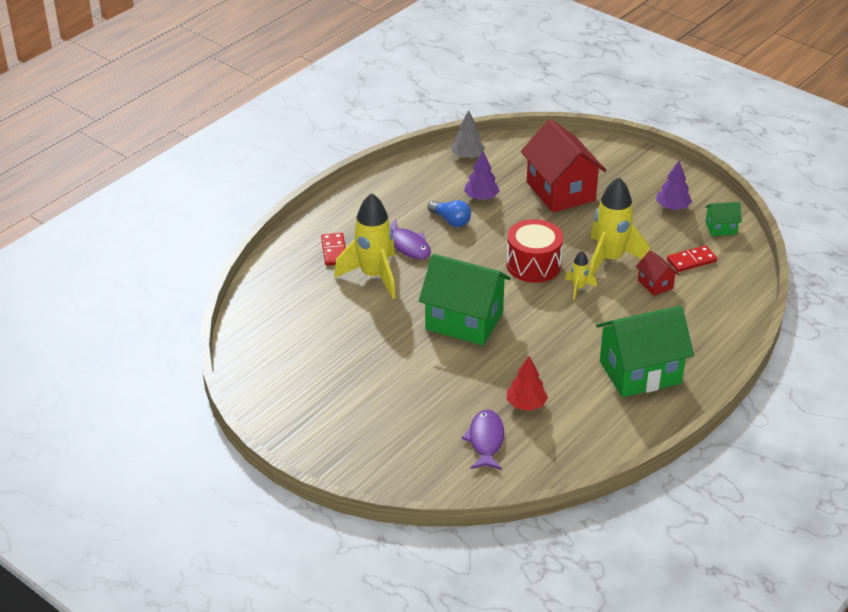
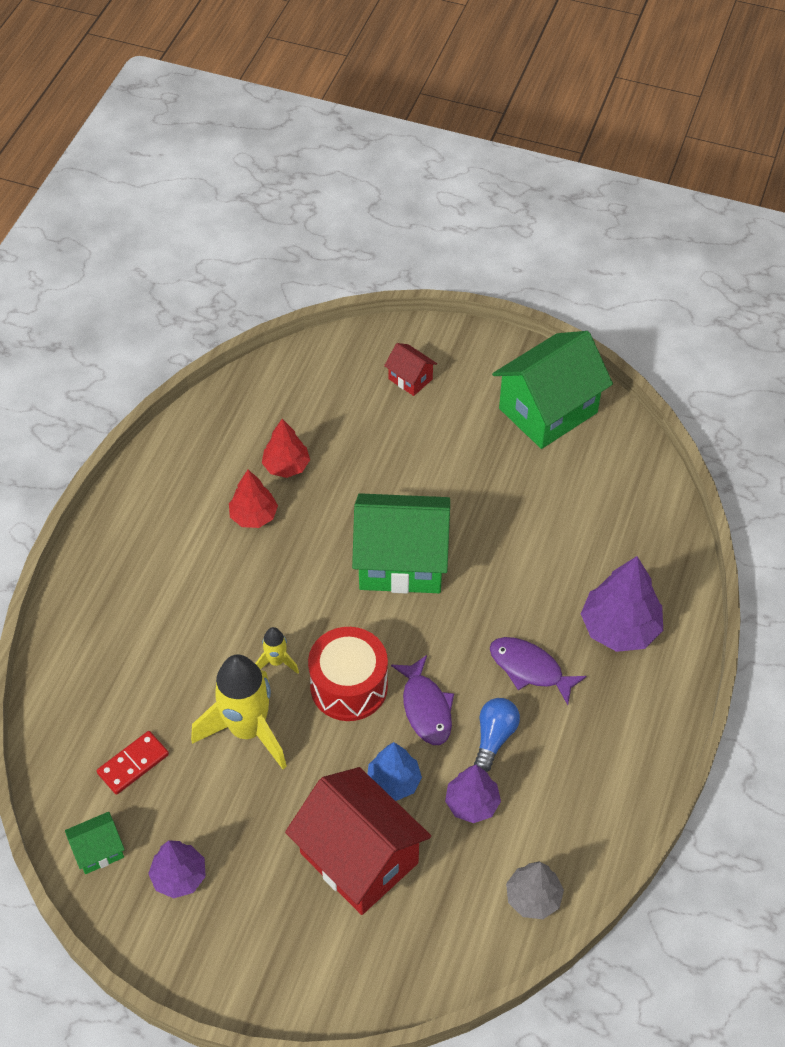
camera: 160 degrees right, 15 degrees up
(334, 251) = (619, 628): red domino -> purple tree
(373, 276) = (546, 600): yellow rocket -> none
(451, 220) = (494, 737): blue light bulb -> blue light bulb turned 90 degrees clockwise
(486, 440) = (314, 410): purple fish -> purple fish (426, 708)
(525, 216) = (393, 781): none -> blue tree
(565, 377) = (254, 516): none -> red tree
(640, 372) = (167, 549): green house -> green house (548, 411)
(655, 284) = (176, 701): red house -> red house (410, 379)

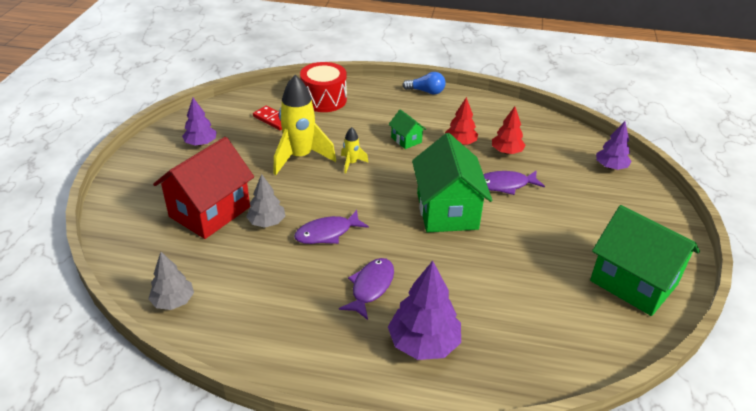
camera: 80 degrees right, 15 degrees down
(98, 850) = (218, 115): green house -> green house (406, 140)
(349, 686) = (338, 195): red drum -> red drum (324, 99)
(359, 486) = (505, 185): none -> purple fish
(393, 781) = (267, 222): blue tree -> grey tree
(410, 379) = (617, 201): red house -> none
(472, 803) = (251, 263): purple tree -> purple tree (610, 167)
(494, 737) = (307, 271): blue light bulb -> blue light bulb (426, 91)

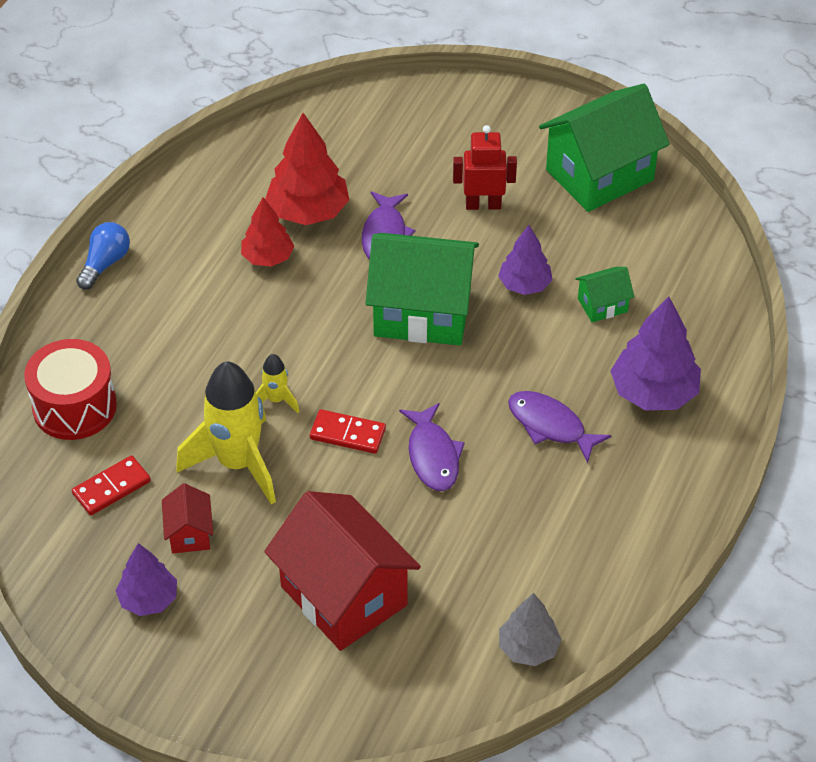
camera: 75 degrees left, 10 degrees up
(247, 149) = (189, 533): none -> red house
(267, 222) = (389, 525): grey tree -> none
(334, 194) = (347, 434): none -> red domino
(406, 140) = (237, 320): green house -> green house (602, 305)
(506, 152) = (308, 211): red tree -> red tree, size x1.59
(561, 225) = (483, 205): none -> red robot
(610, 167) = (379, 115): purple tree -> purple tree (524, 285)

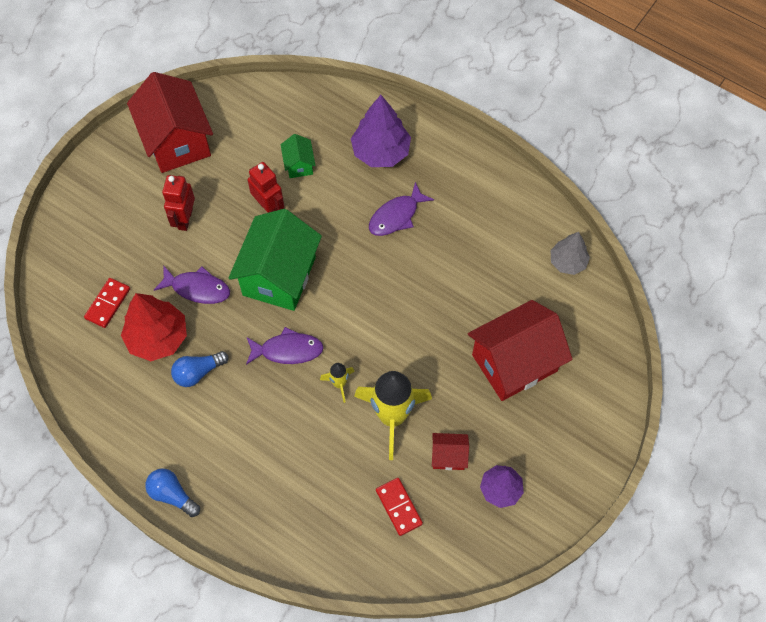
camera: 80 degrees left, 15 degrees up
(74, 406) = (316, 529): red drum -> none
(268, 257) = (198, 372): red tree -> blue light bulb
(347, 434) = (379, 341): red domino -> red domino (108, 304)
(433, 456) = (408, 290): purple fish -> purple fish (288, 350)
(524, 285) = (269, 207): purple tree -> red robot
(599, 175) = (177, 141): green house -> red house

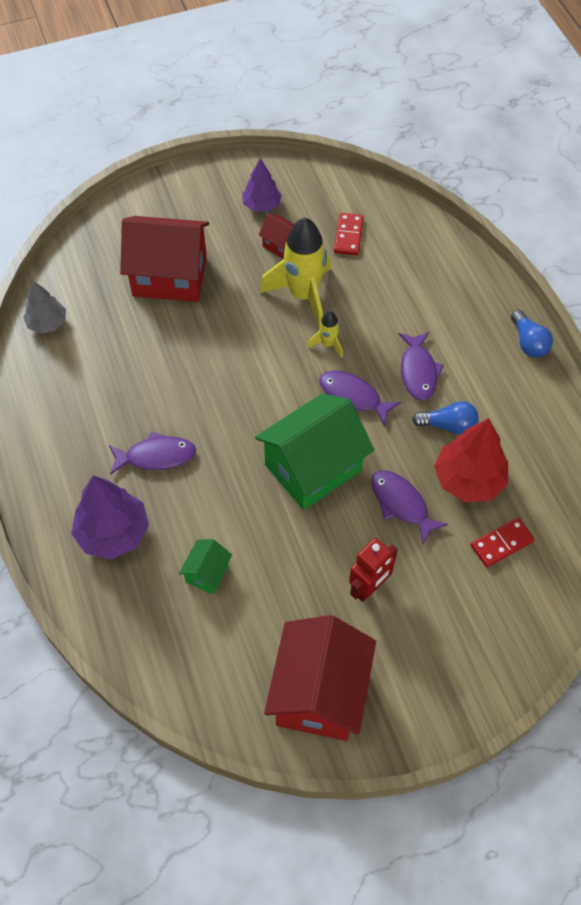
camera: 145 degrees left, 5 degrees down
(250, 405) = (418, 372): none -> purple fish
(269, 207) = (273, 544): red robot -> none

